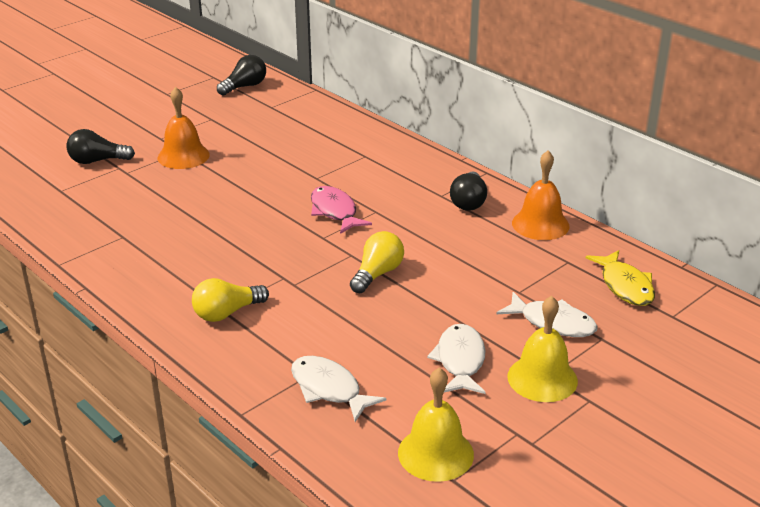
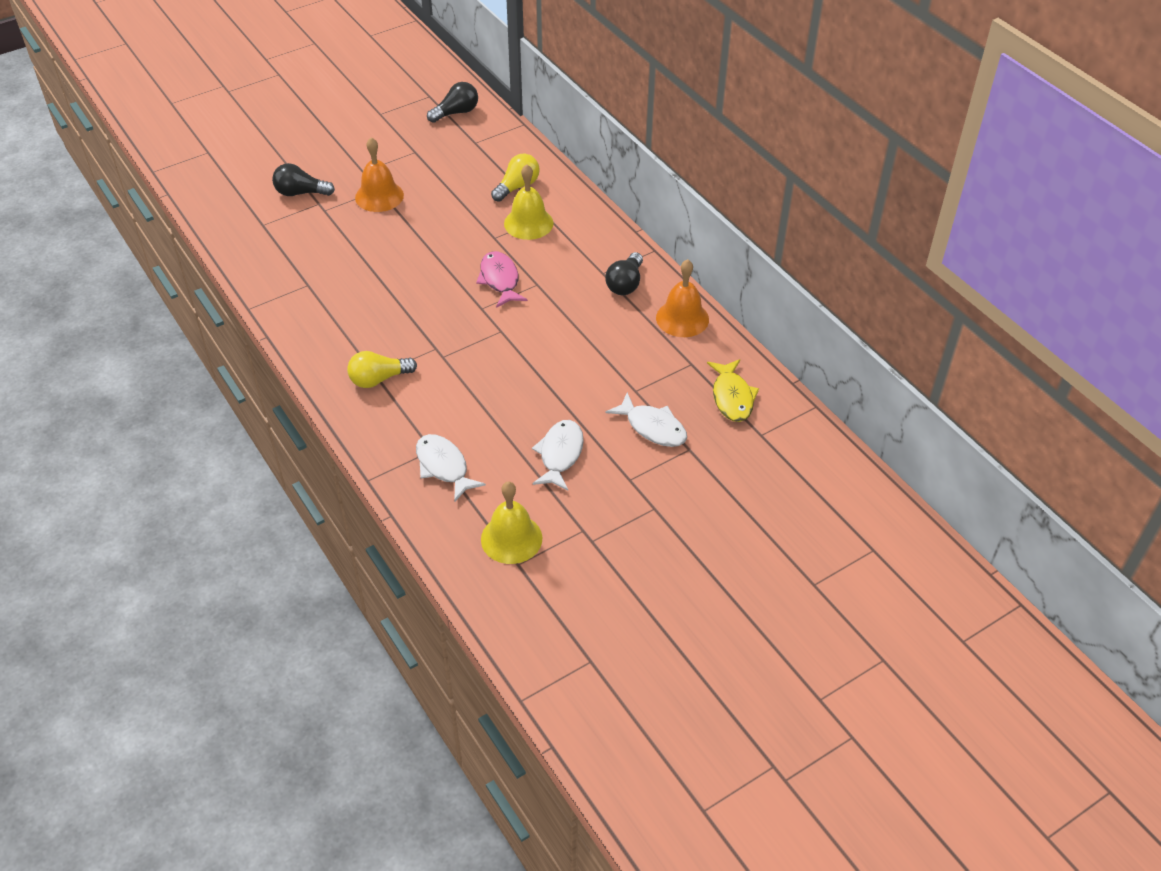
camera: 10 degrees right, 15 degrees up
(377, 274) = (517, 355): yellow light bulb -> yellow light bulb (517, 187)
(542, 378) = (622, 481): yellow bell -> yellow bell (528, 223)

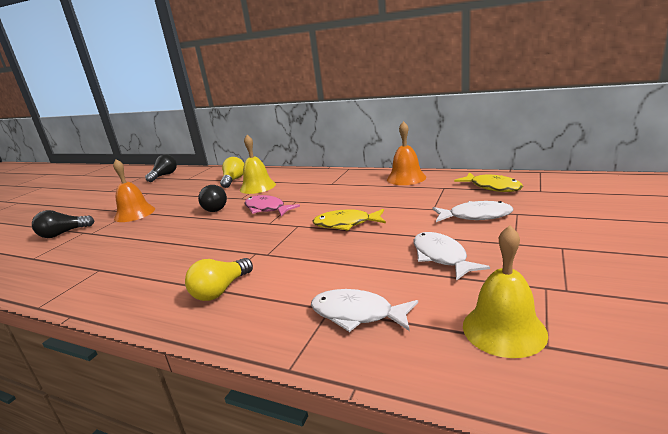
camera: 30 degrees left, 25 degrees down
(540, 359) = (346, 224): none -> yellow fish
(625, 284) = (351, 181): black light bulb -> black light bulb (216, 207)

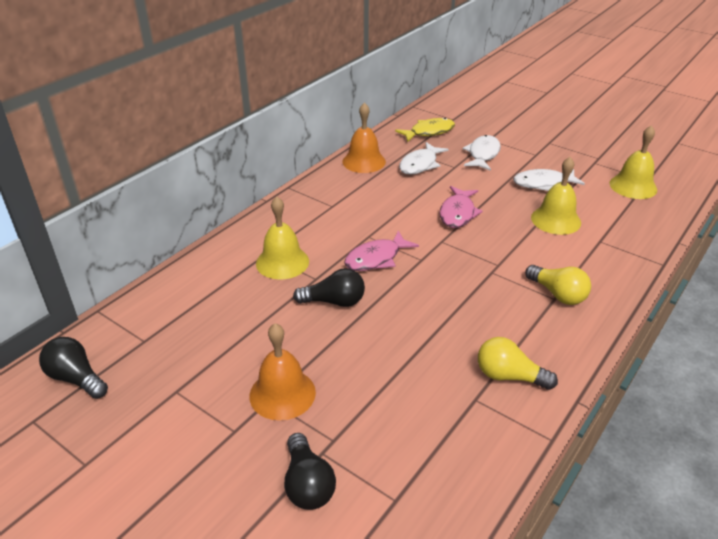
camera: 80 degrees left, 15 degrees up
(233, 180) = (224, 284): yellow light bulb -> yellow light bulb (509, 376)
(346, 224) = (458, 213): yellow fish -> pink fish
(357, 314) = (609, 230): white fish -> white fish (420, 164)
(362, 274) = (555, 220): none -> yellow bell

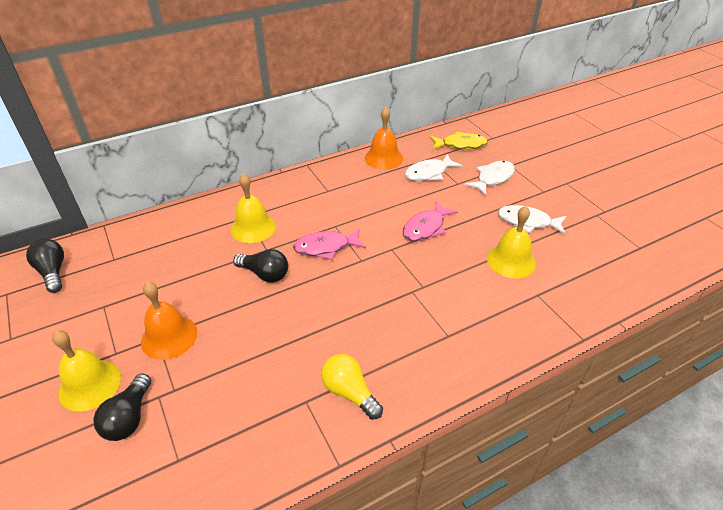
camera: 25 degrees right, 5 degrees up
(557, 294) = (454, 333): yellow light bulb -> none
(633, 186) = (617, 250): yellow bell -> yellow bell (90, 384)

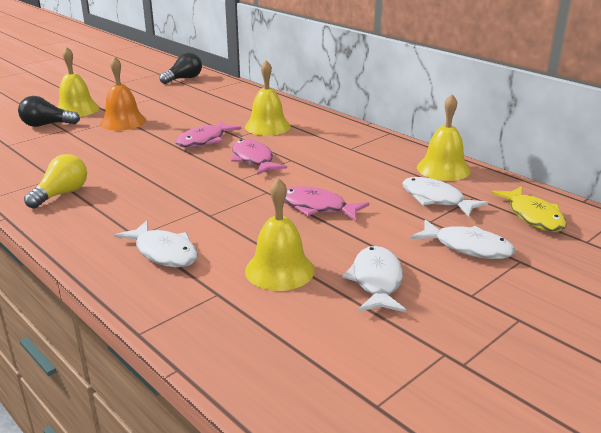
camera: 75 degrees right, 15 degrees down
(264, 274) = (204, 140): black light bulb -> pink fish
(383, 158) = (443, 169): orange bell -> yellow bell
(479, 319) = (164, 252): none -> white fish

